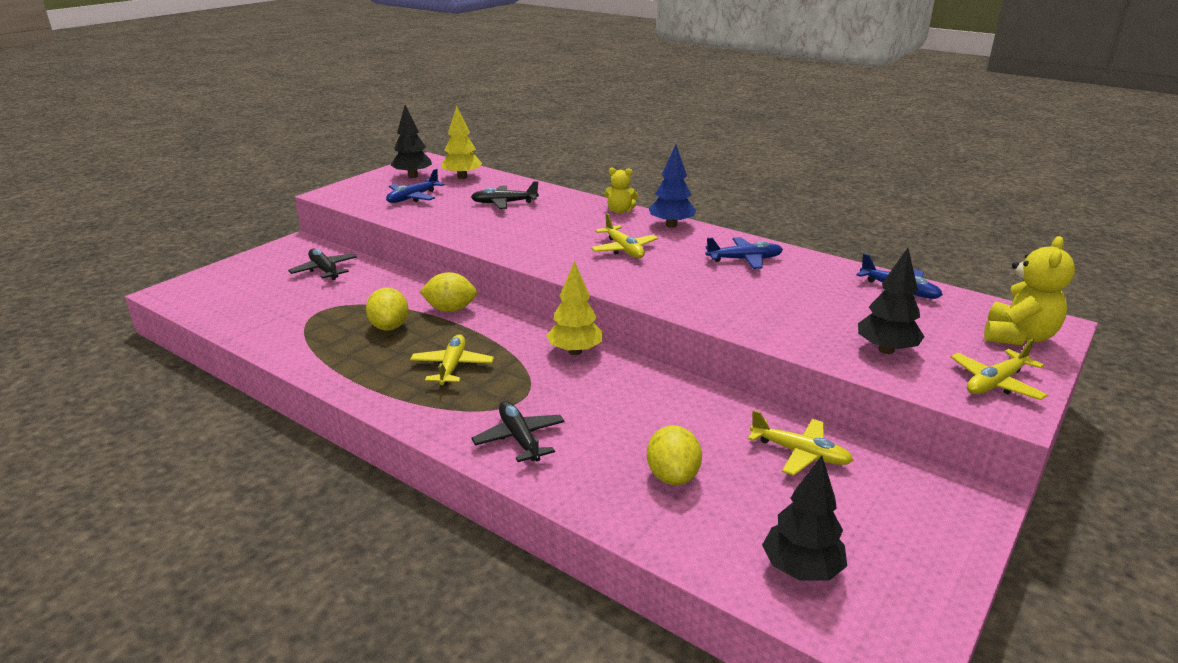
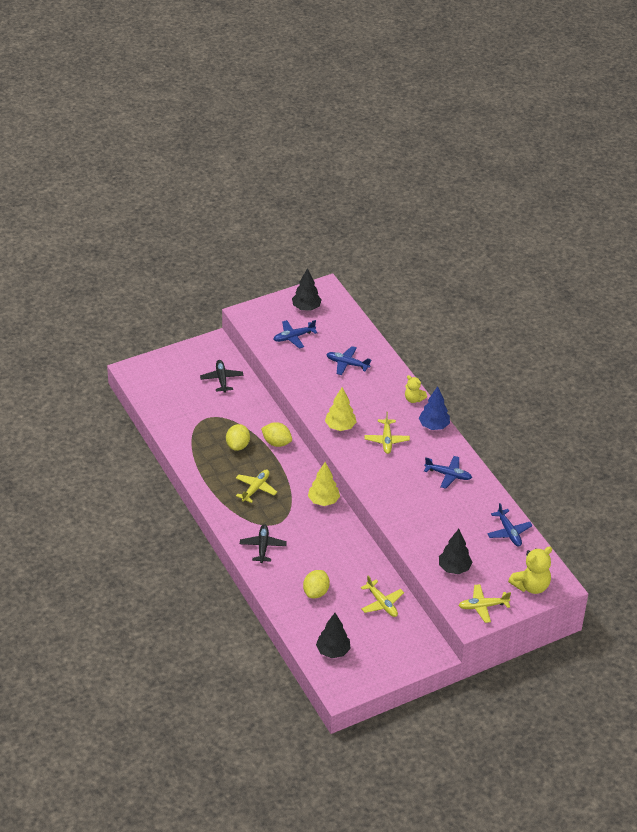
camera: 25 degrees right, 15 degrees up
(462, 177) = (338, 321): yellow tree -> yellow tree (340, 427)
(504, 203) = (347, 364): black plane -> blue plane

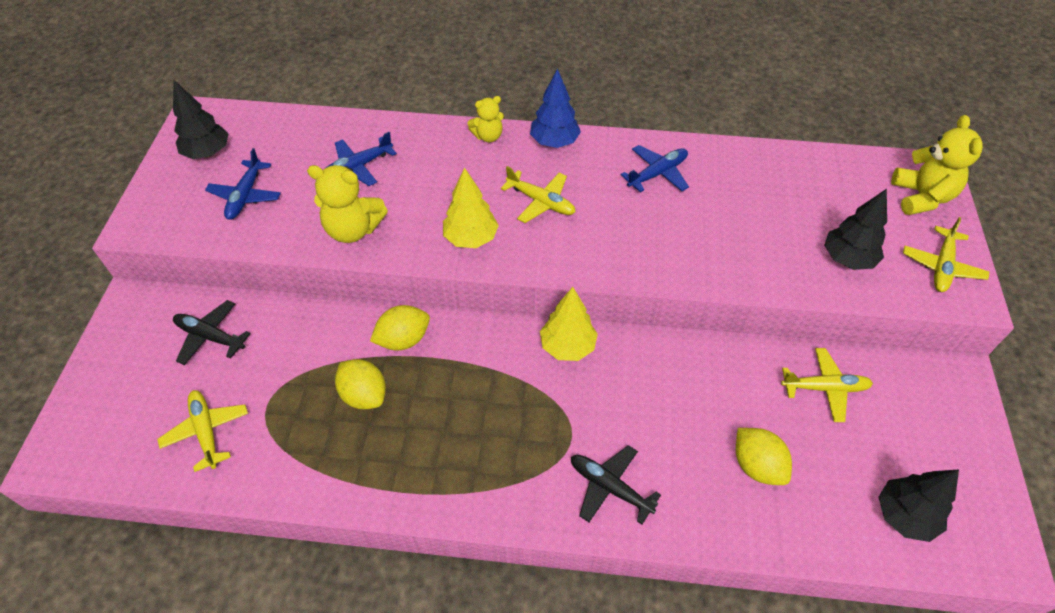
camera: 55 degrees left, 10 degrees up
(255, 488) = (475, 423): yellow plane -> yellow plane (206, 431)
(308, 384) = (353, 229): none -> yellow teddy bear
(509, 532) = (805, 169): blue plane -> none

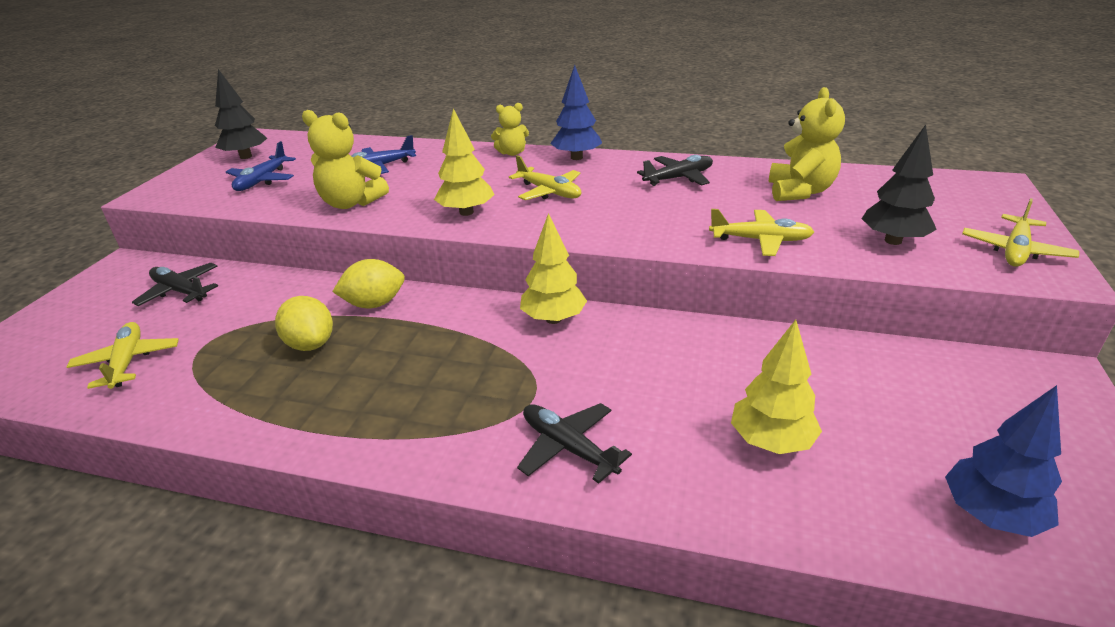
camera: 10 degrees right, 20 degrees down
(657, 174) = (678, 178): blue plane -> black plane
(757, 465) = (771, 441): yellow lemon -> yellow tree
(825, 388) = (869, 373): yellow plane -> yellow plane (760, 240)
(904, 515) = (990, 515): black tree -> blue tree
(921, 197) = (983, 201): yellow teddy bear -> yellow teddy bear (799, 191)

